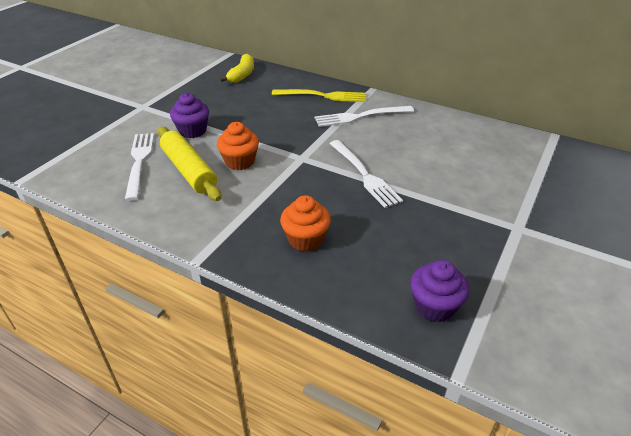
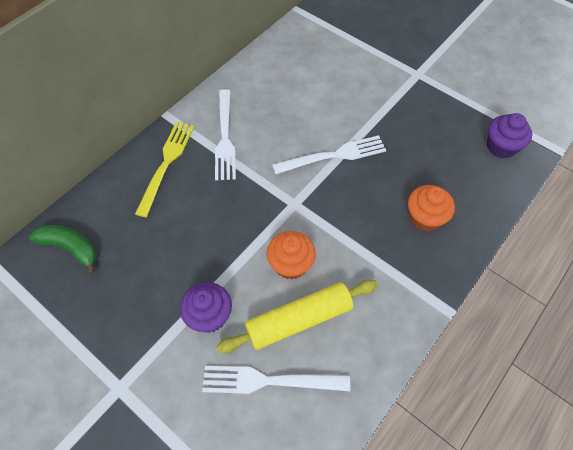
camera: 80 degrees left, 20 degrees up
(242, 75) = (71, 248): yellow banana -> green banana

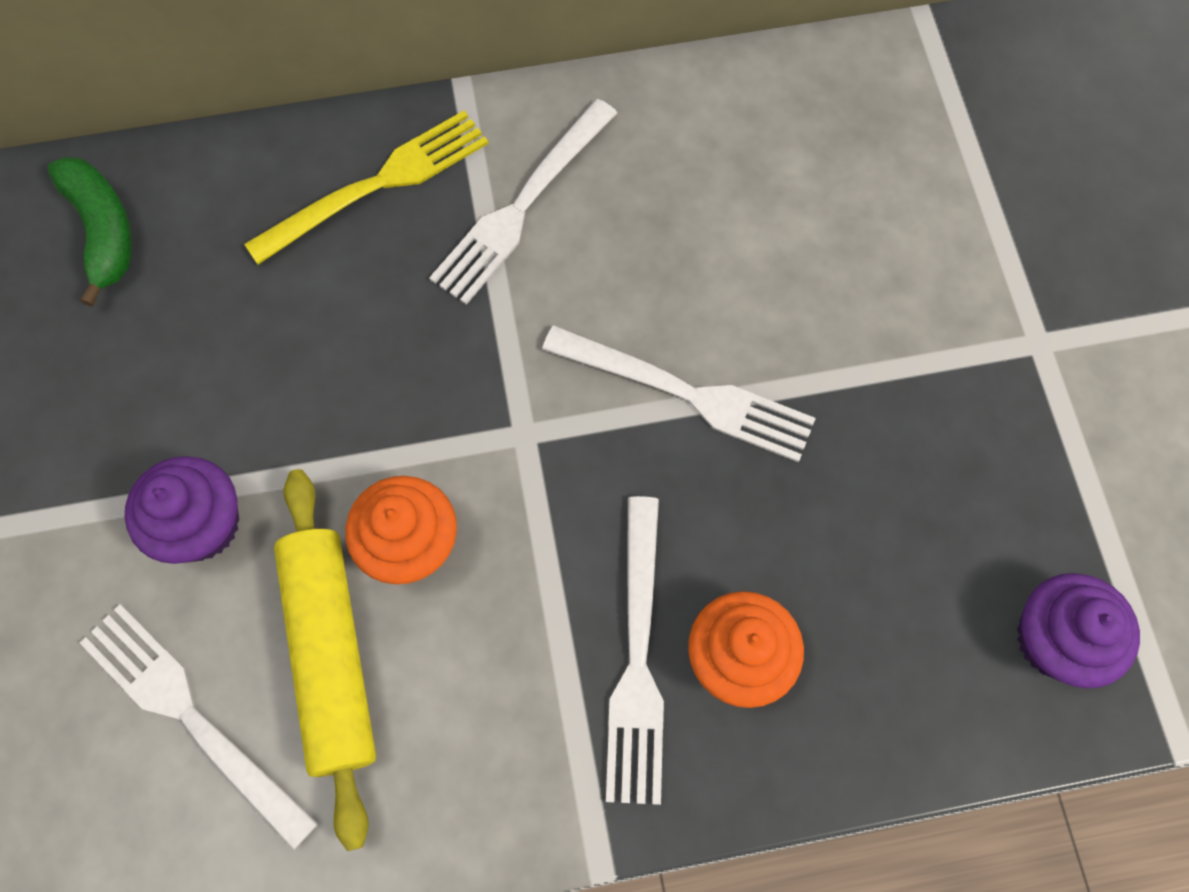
camera: 40 degrees right, 10 degrees up
(299, 319) = (332, 654): yellow rolling pin -> yellow rolling pin turned 60 degrees clockwise
(397, 242) = (638, 661): none -> white fork

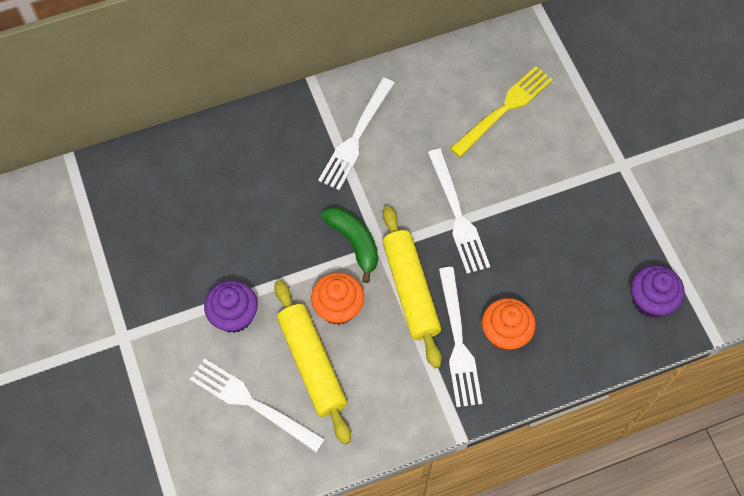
camera: 10 degrees left, 5 degrees down
(103, 230) = (146, 182): green banana -> green banana (354, 242)
(379, 184) = (281, 137): yellow fork -> yellow fork (505, 108)
(563, 532) = (411, 290): none -> yellow rolling pin
(689, 394) = (458, 216): white fork -> white fork turned 60 degrees clockwise

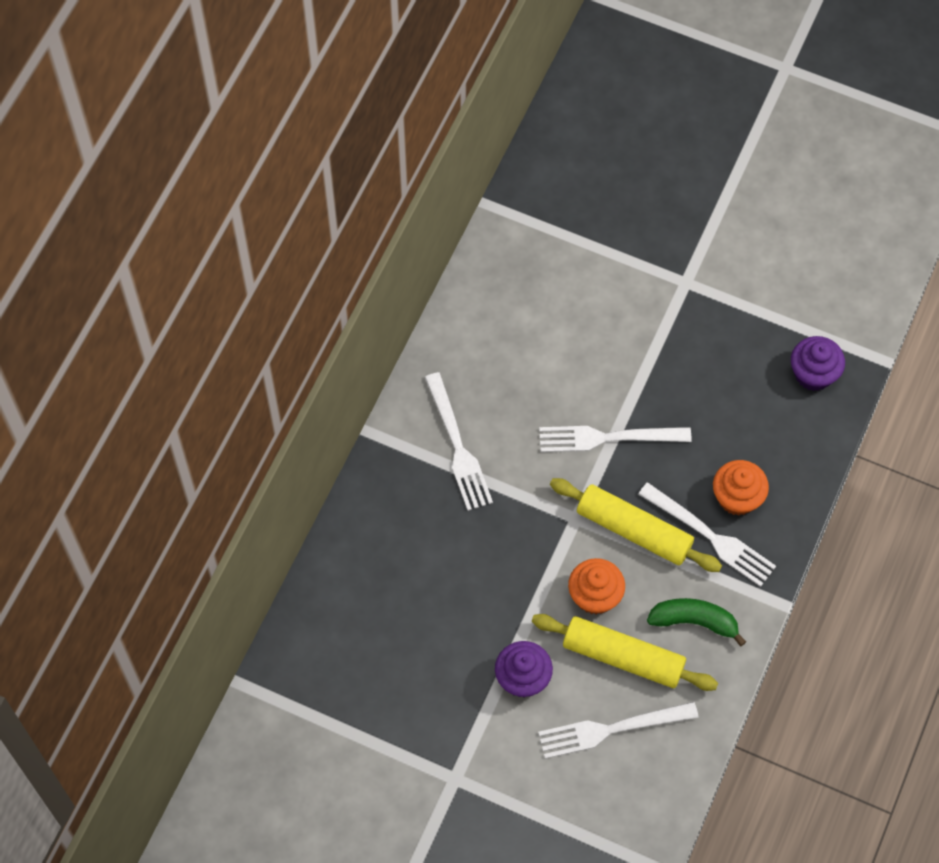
camera: 45 degrees left, 0 degrees up
(354, 242) = (551, 533): green banana -> green banana (694, 621)
(458, 216) = (607, 438): white fork -> white fork turned 150 degrees clockwise
(505, 108) = (549, 315): yellow fork -> none

